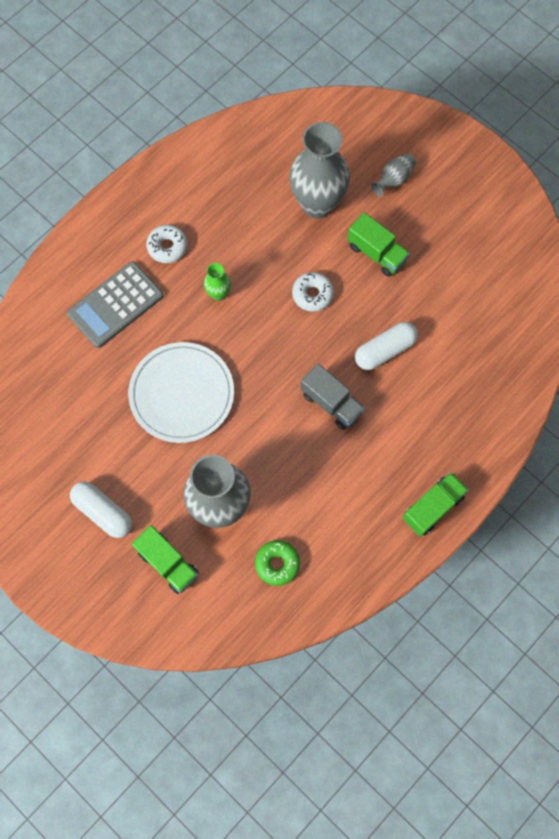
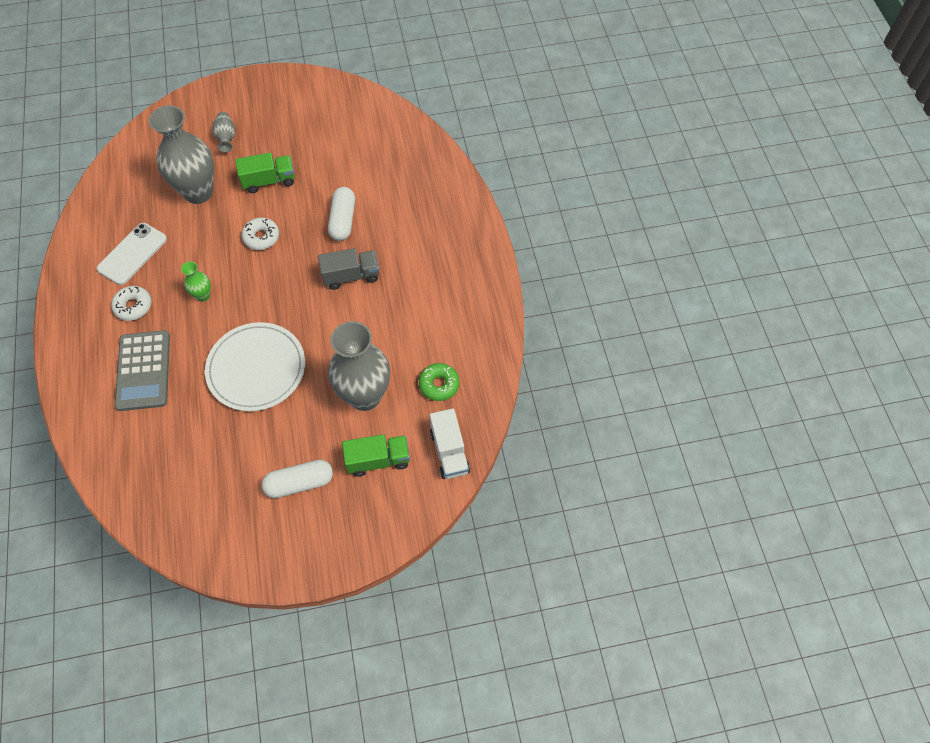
camera: 55 degrees left, 10 degrees down
(215, 203) = (132, 254): none -> white phone
(218, 620) = (449, 451): none -> white truck
(432, 508) = (477, 263): green truck -> none

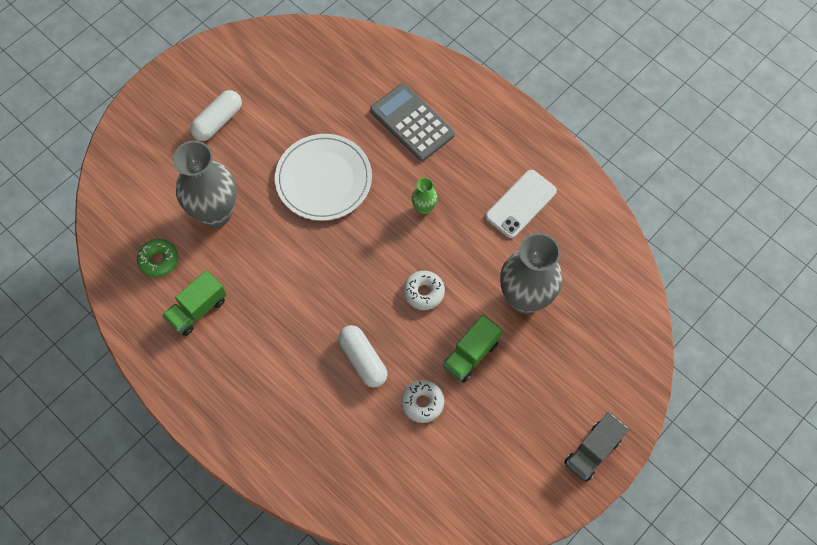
camera: 145 degrees right, 5 degrees up
(132, 254) = (520, 204): white phone -> white phone turned 45 degrees clockwise
(133, 306) = (472, 163): white donut -> white donut (422, 403)
(226, 138) = (558, 374): grey vase -> none
(351, 276) = (309, 308): grey truck -> grey truck (592, 451)
(378, 460) = (168, 172): green truck -> green truck (197, 309)
(449, 451) = (114, 213): white truck -> none

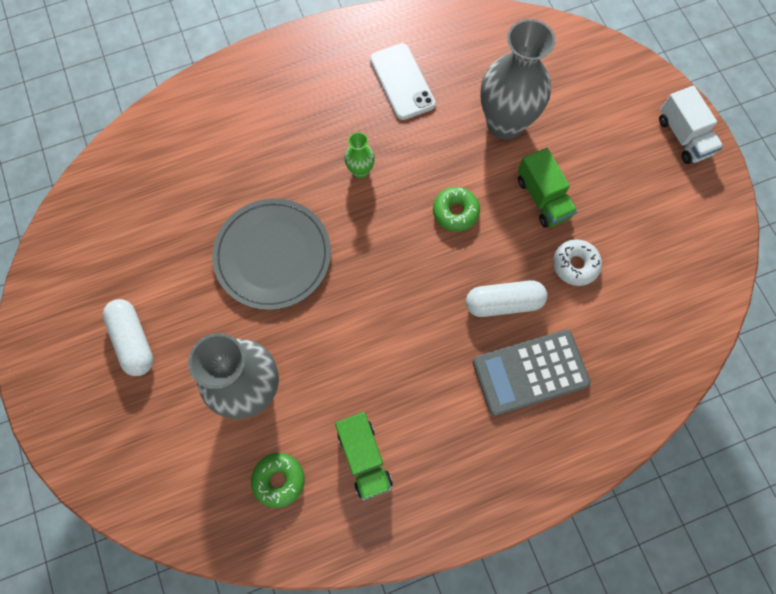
camera: 65 degrees left, 5 degrees up
(323, 179) = (273, 255): white plate -> grey plate
(412, 122) = (254, 139): grey calculator -> grey calculator (530, 372)
(424, 292) = (455, 212): white donut -> green donut
(592, 451) = (683, 136): grey truck -> white truck

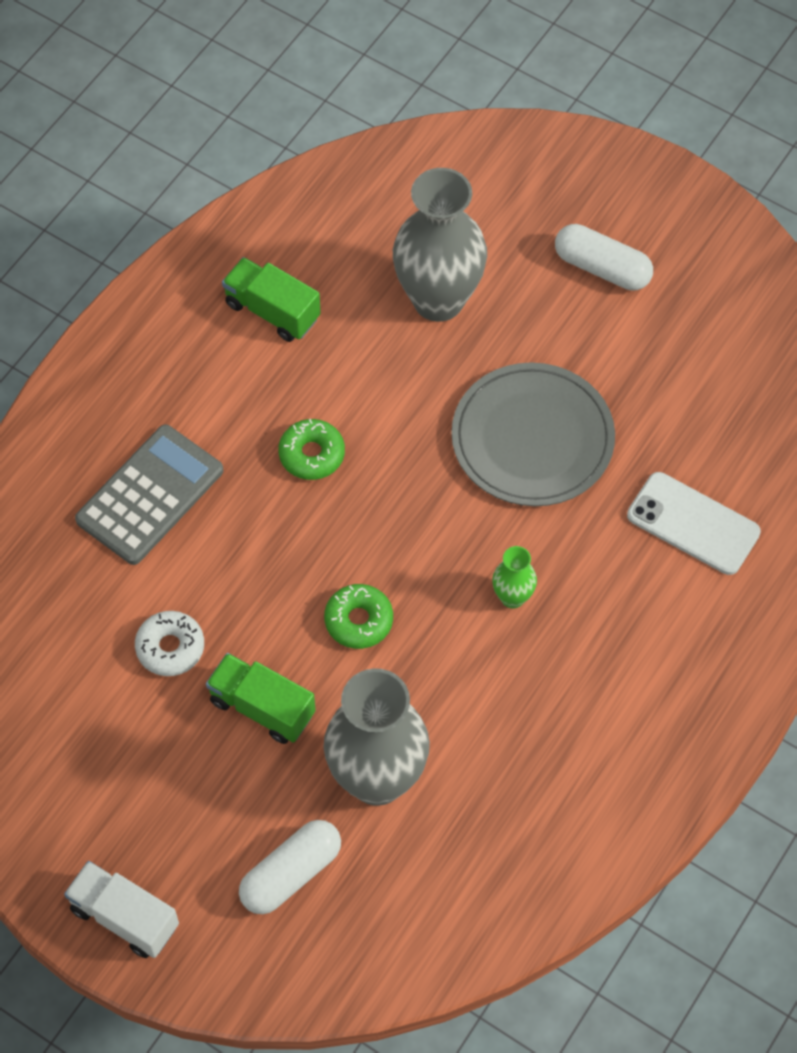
camera: 145 degrees right, 10 degrees down
(279, 480) = (343, 243): green donut -> green donut (312, 454)
(402, 82) = (554, 750): white phone -> white phone (693, 523)
(503, 303) = (228, 551): white capsule -> white capsule (291, 873)

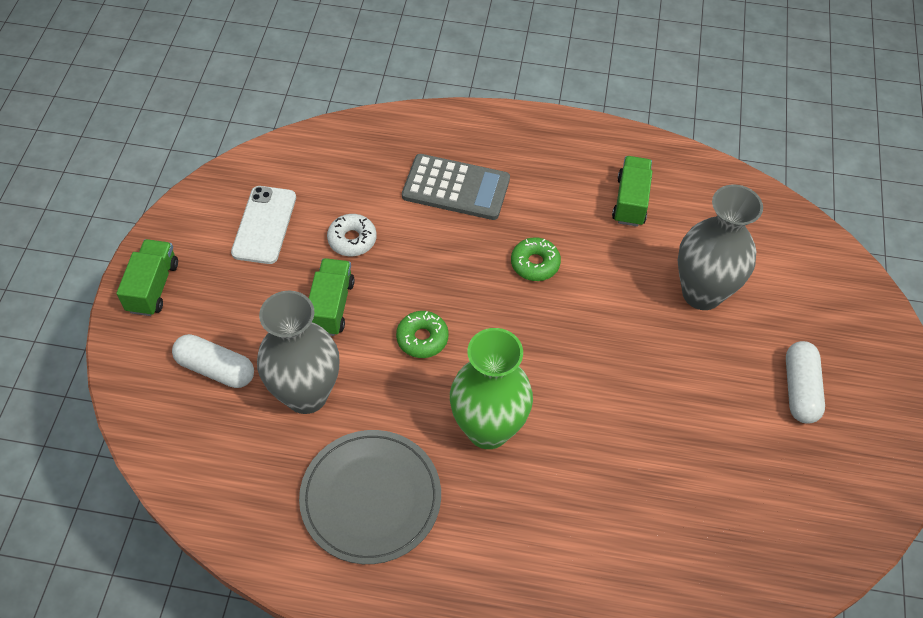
camera: 65 degrees right, 5 degrees down
(124, 917) = (153, 287): white truck -> green truck
(512, 597) = (488, 429): green vase -> green vase, size x2.23
(532, 438) = (626, 395): grey plate -> grey plate (371, 498)
(693, 523) = (616, 536): white phone -> white phone (264, 225)

